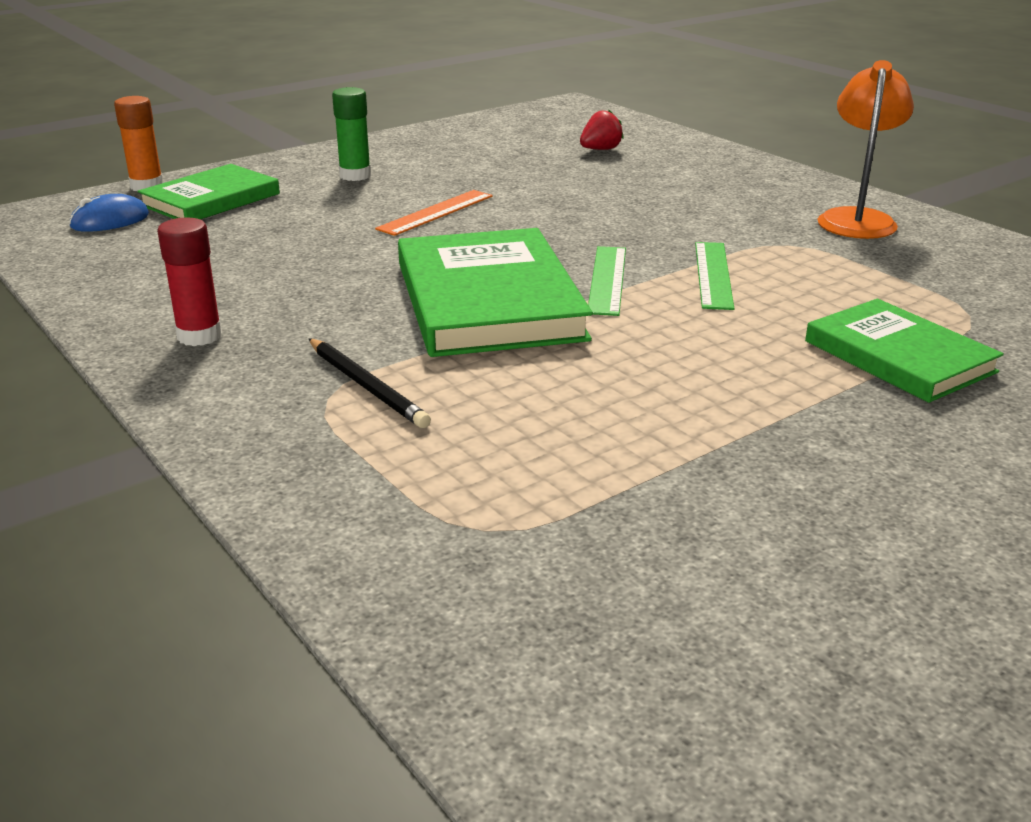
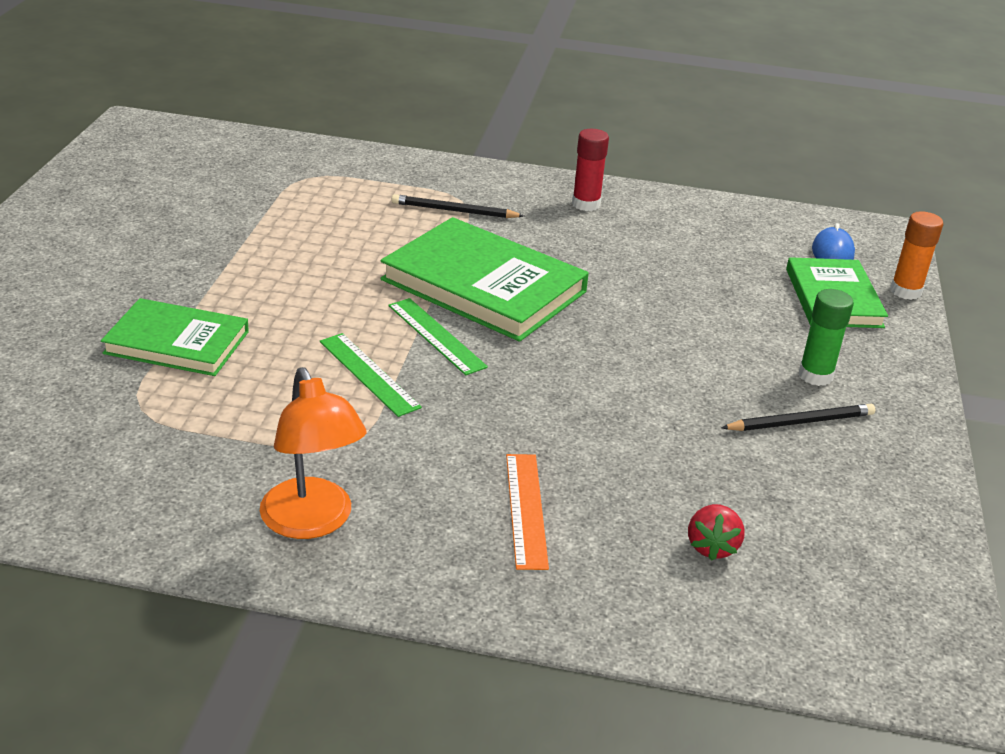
camera: 135 degrees right, 5 degrees up
(426, 165) = (800, 422): none -> black pencil
(436, 212) = (665, 356): orange ruler -> orange ruler (525, 509)

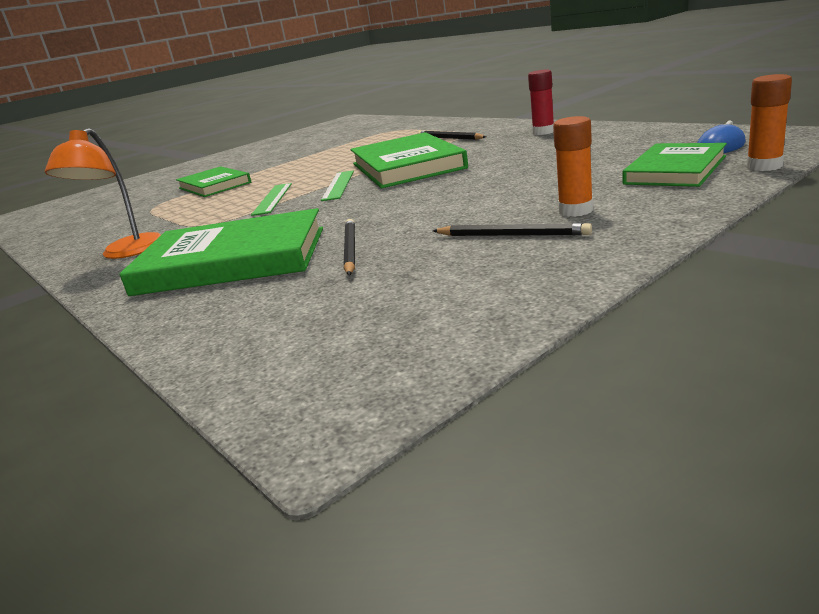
camera: 45 degrees right, 10 degrees down
(525, 509) = (232, 260): orange ruler -> green book
(656, 468) = (350, 250): none -> black pencil
(712, 547) = (305, 295): red strawberry -> none
(815, 375) = (575, 211): green glue stick -> orange glue stick

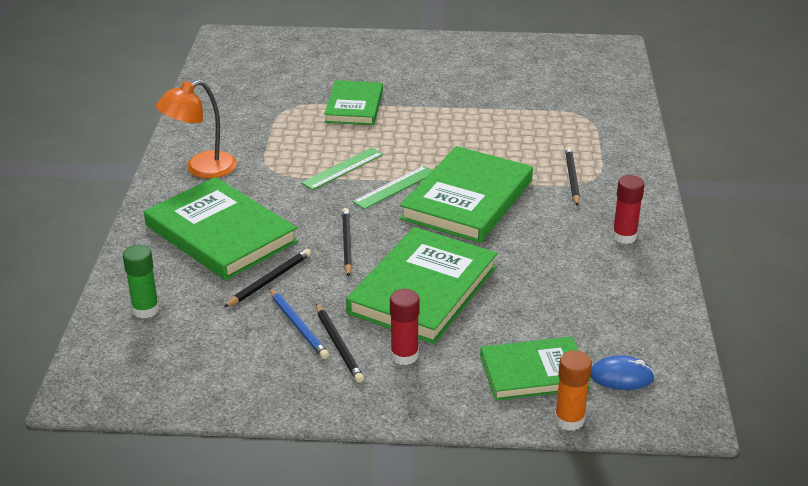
camera: 40 degrees right, 10 degrees up
(255, 327) = (145, 310): none -> green glue stick
(369, 210) = (346, 244): none -> black pencil
(446, 248) = (298, 325): none -> blue pencil
(491, 192) = (423, 290): none -> green book
(575, 211) = (404, 356): orange glue stick -> red glue stick

